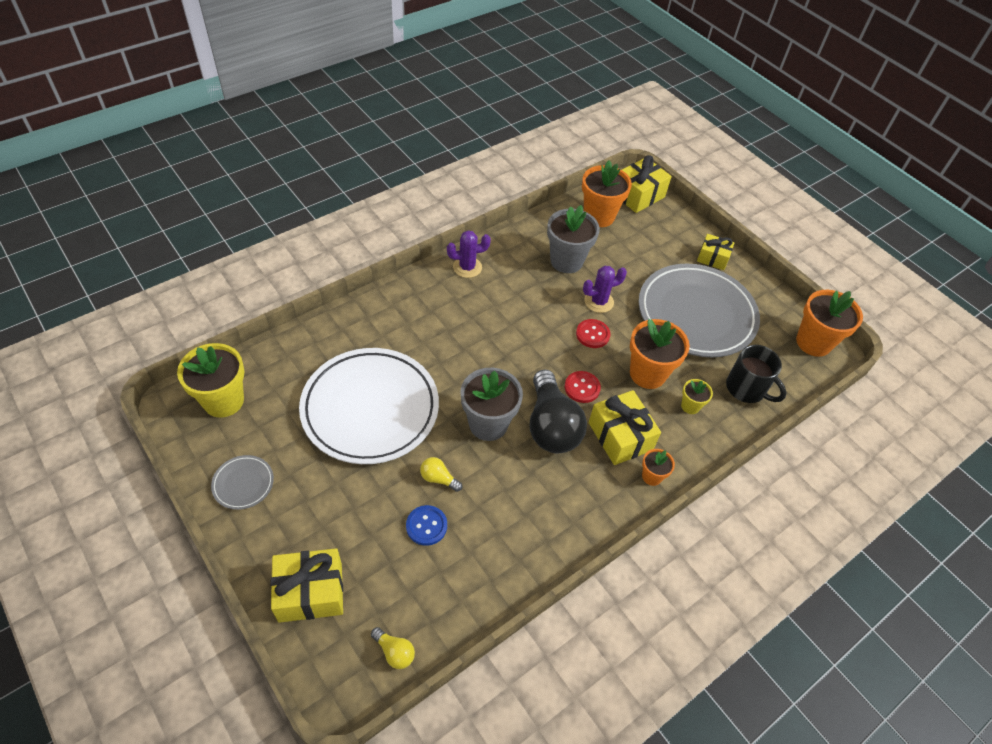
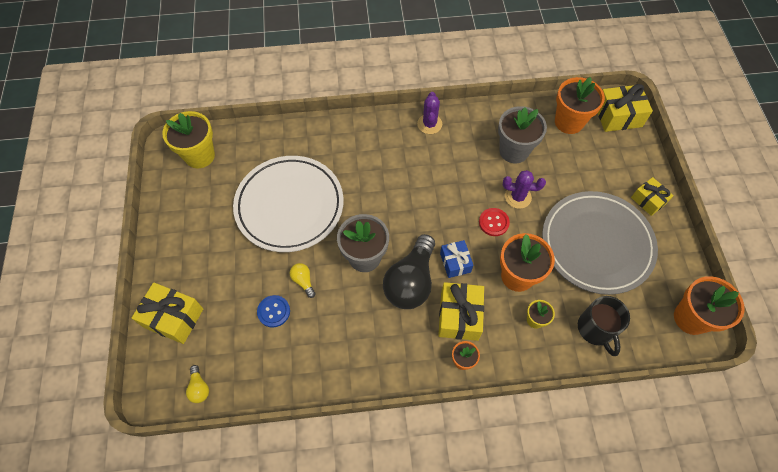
camera: 35 degrees right, 10 degrees up
(243, 483) = (177, 221): grey plate -> none
(467, 267) = (429, 124): purple cactus -> purple cactus turned 75 degrees clockwise
(582, 388) = (455, 262): red button -> blue gift

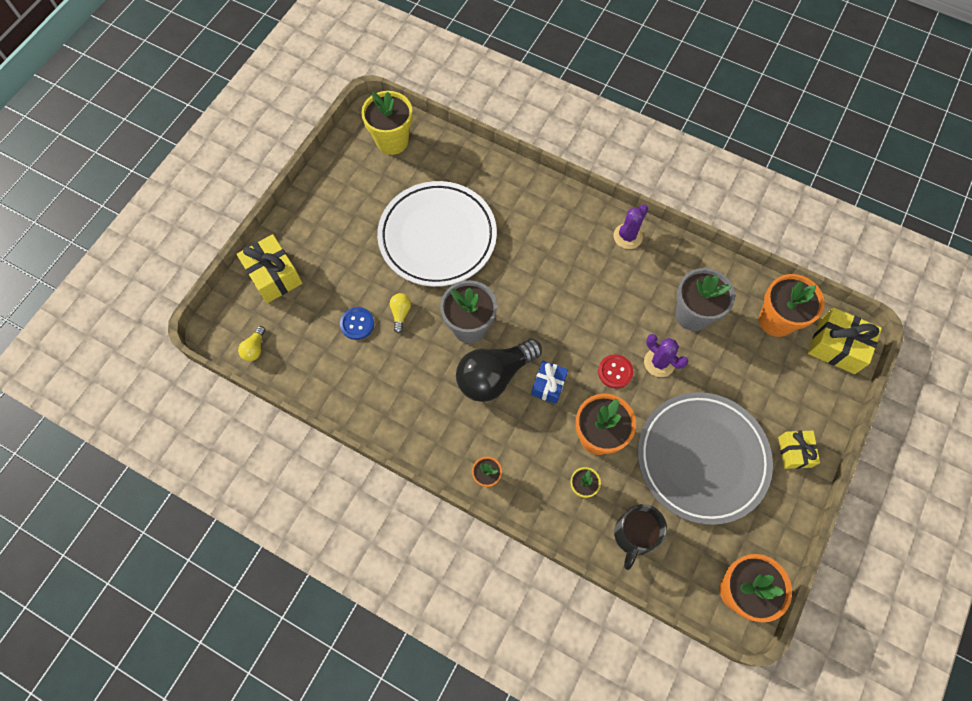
camera: 35 degrees right, 5 degrees up
(459, 316) = (514, 436): yellow gift -> none

